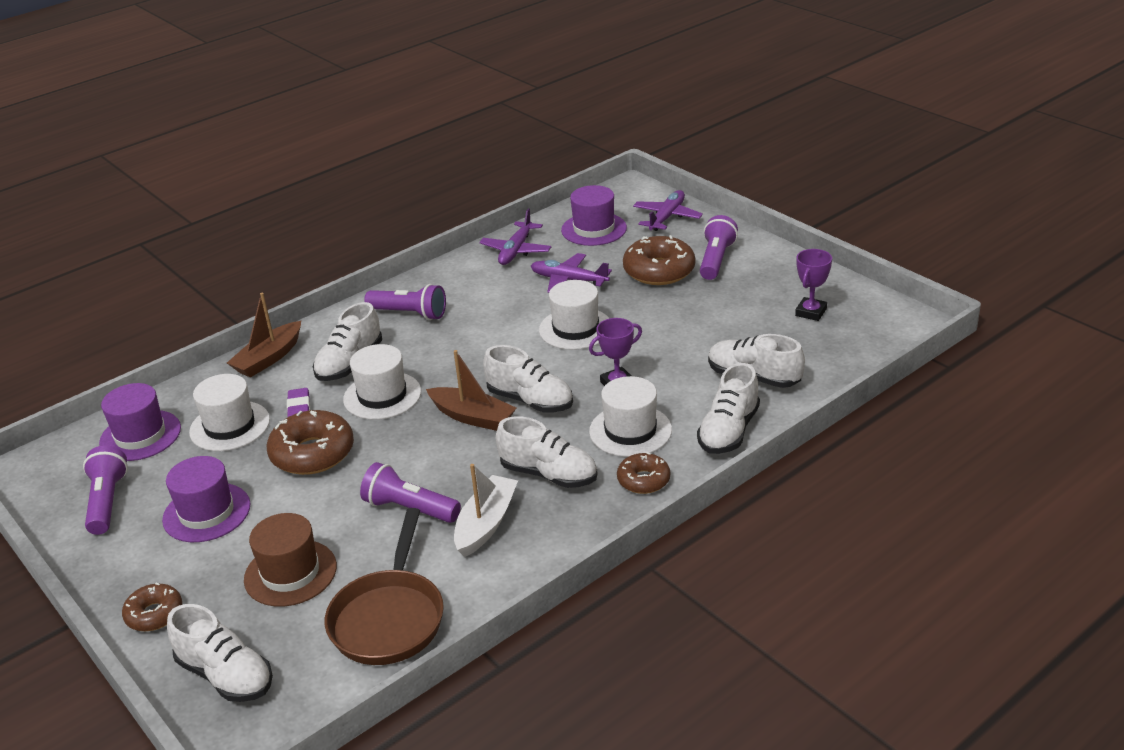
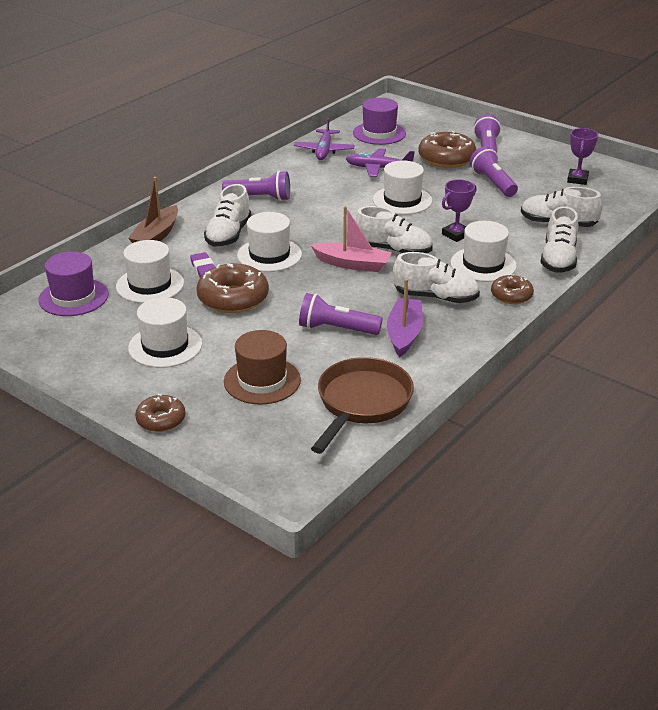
camera: 15 degrees left, 0 degrees up
(107, 502) = (71, 346): purple flashlight -> purple flashlight (493, 183)
(206, 512) = (165, 346): purple hat -> white hat
(225, 675) = (248, 455): white shoe -> none
(389, 618) = (362, 403): brown pan -> brown pan turned 150 degrees counterclockwise
(472, 417) = (352, 264): brown boat -> pink boat
(486, 524) = (404, 334): white boat -> purple boat
(666, 217) = (433, 123): purple plane -> none

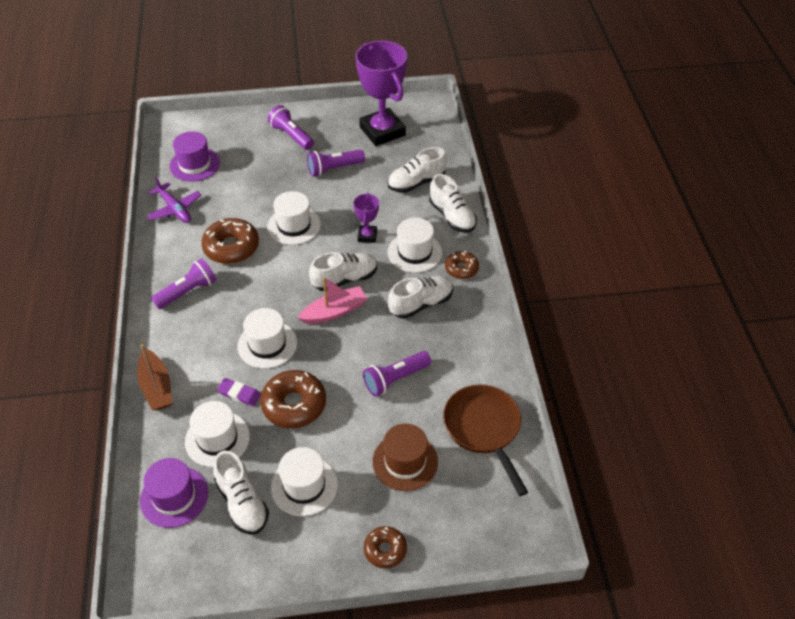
camera: 45 degrees left, 15 degrees up
(228, 235) = (212, 346): white shoe -> white shoe (242, 502)
(378, 168) = (239, 203): purple plane -> none
(404, 334) = (439, 350): purple boat -> none
(446, 158) = (275, 162): brown donut -> brown donut (231, 247)
(493, 183) = (334, 169): purple flashlight -> purple flashlight turned 45 degrees counterclockwise
(577, 179) = (382, 131): purple trophy -> purple trophy, size x2.15

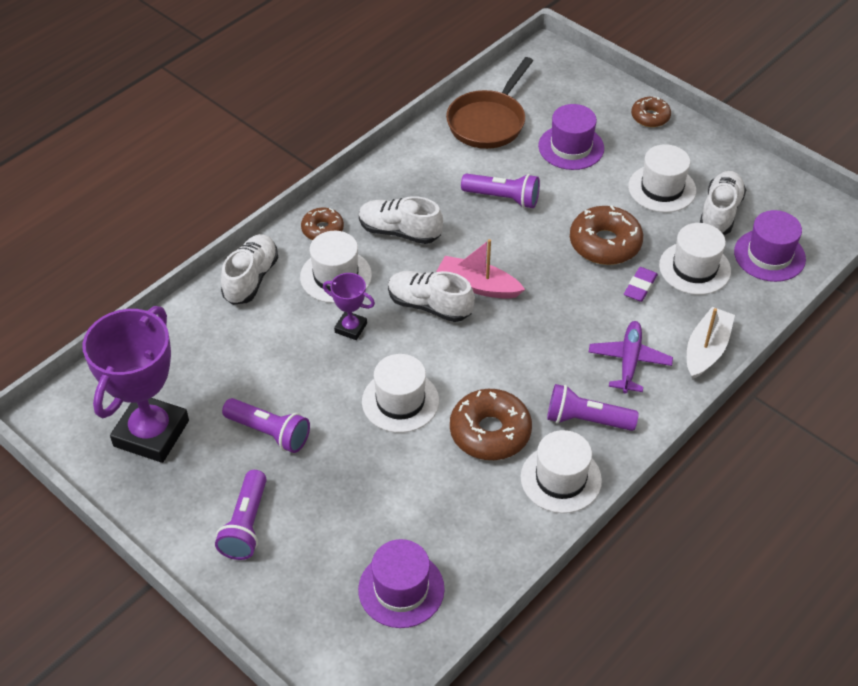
camera: 130 degrees left, 0 degrees up
(156, 387) = (706, 350): brown boat -> white boat
(175, 209) = (494, 540): purple plane -> purple plane (629, 361)
(239, 394) = (640, 287): purple eraser -> purple eraser turned 45 degrees clockwise
(267, 344) = (570, 307): white hat -> white hat (561, 479)
(367, 236) = (351, 328): purple trophy -> purple trophy turned 60 degrees clockwise
(405, 461) = (571, 147): brown hat -> purple hat
(416, 182) = (222, 340): white shoe -> none

